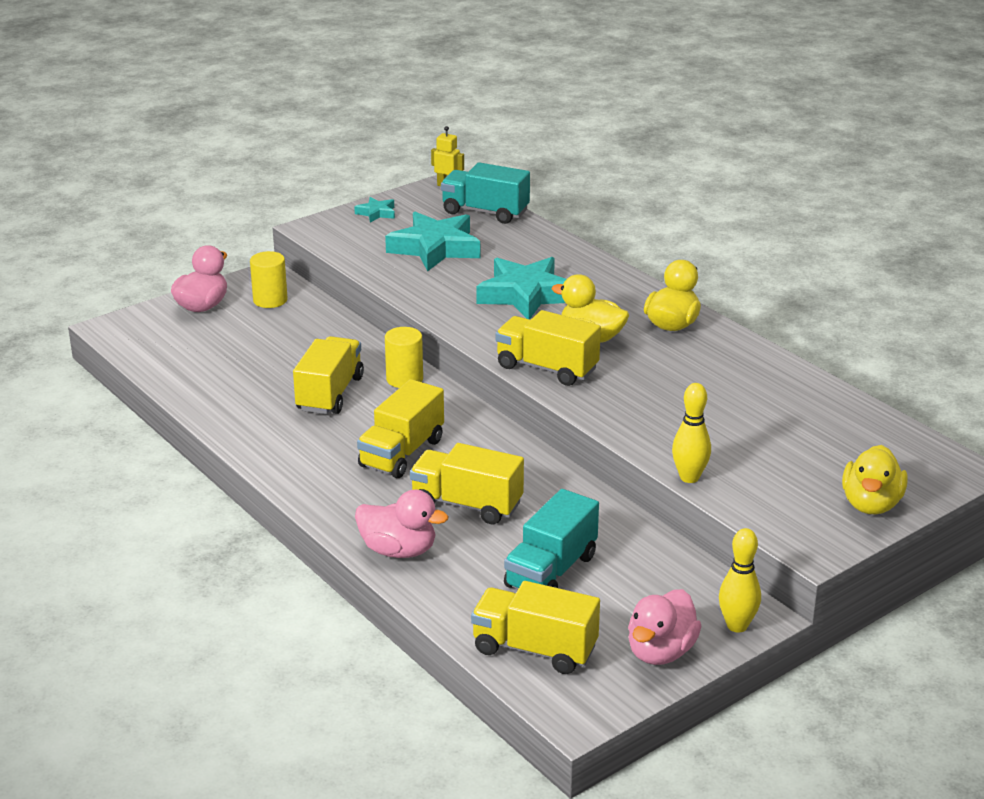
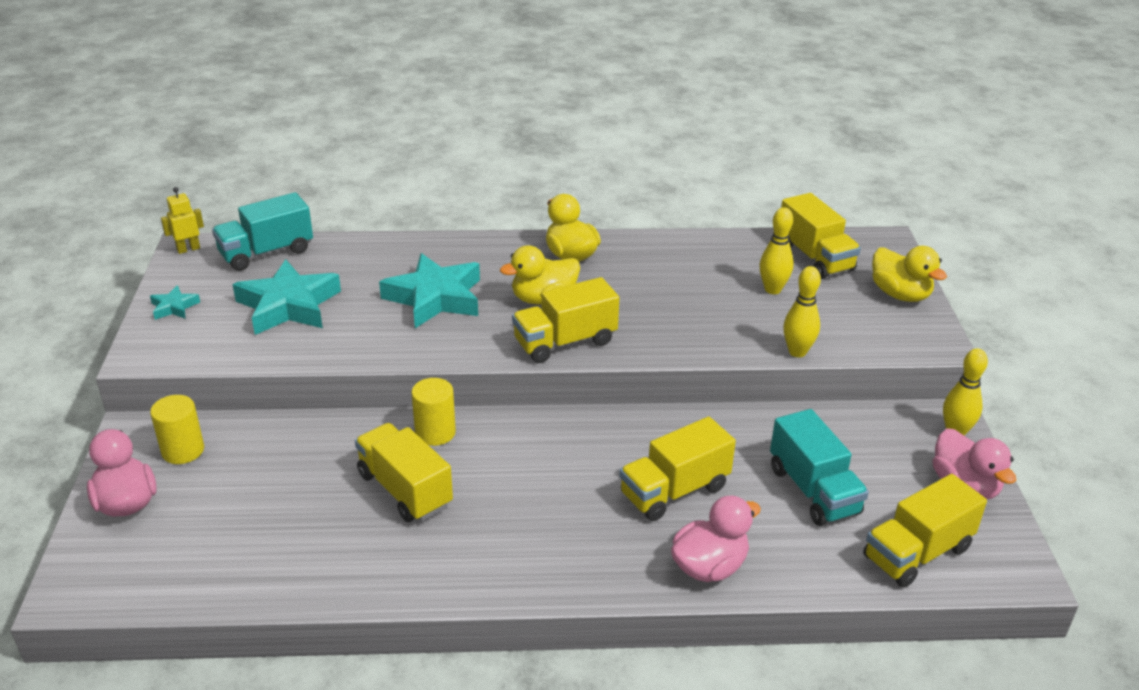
camera: 55 degrees left, 5 degrees up
(402, 453) = (555, 491): yellow truck -> yellow truck (814, 257)
(771, 435) = (772, 289): none -> yellow bowling pin

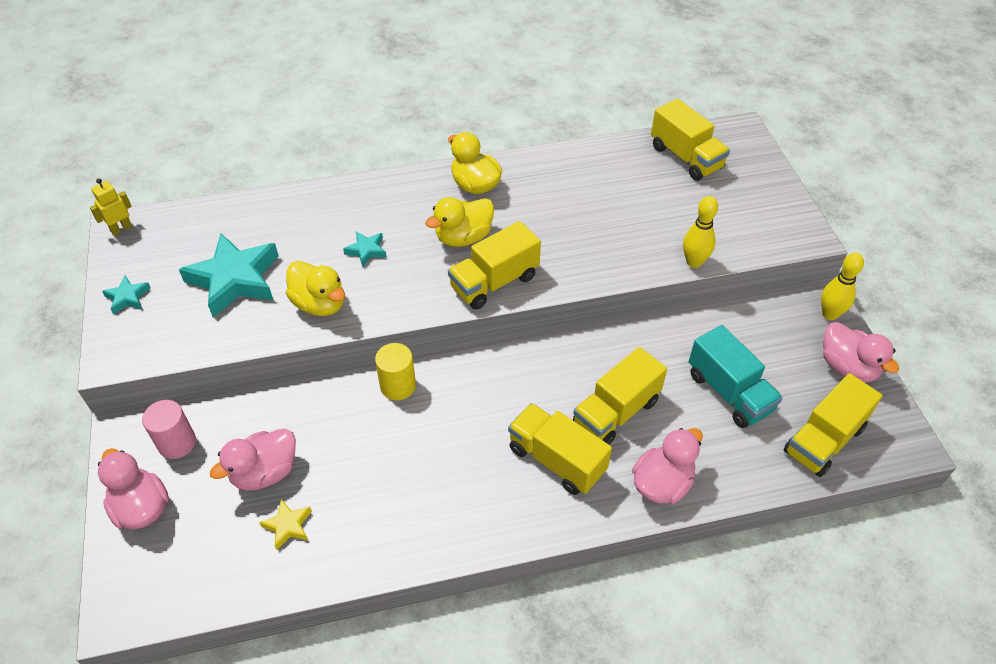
camera: 10 degrees left, 15 degrees up
(183, 450) = (177, 443): yellow cylinder -> pink cylinder
(266, 252) = (196, 222): turquoise truck -> none
(266, 490) = (265, 472): none -> pink duck
(274, 542) = (288, 526): none -> yellow star
(405, 490) = (387, 450): yellow truck -> yellow truck (556, 460)
(435, 298) = (366, 250): turquoise star -> turquoise star, size x0.46
(772, 289) = (658, 197): yellow bowling pin -> none
(900, 294) = (765, 187): yellow duck -> yellow duck (320, 304)

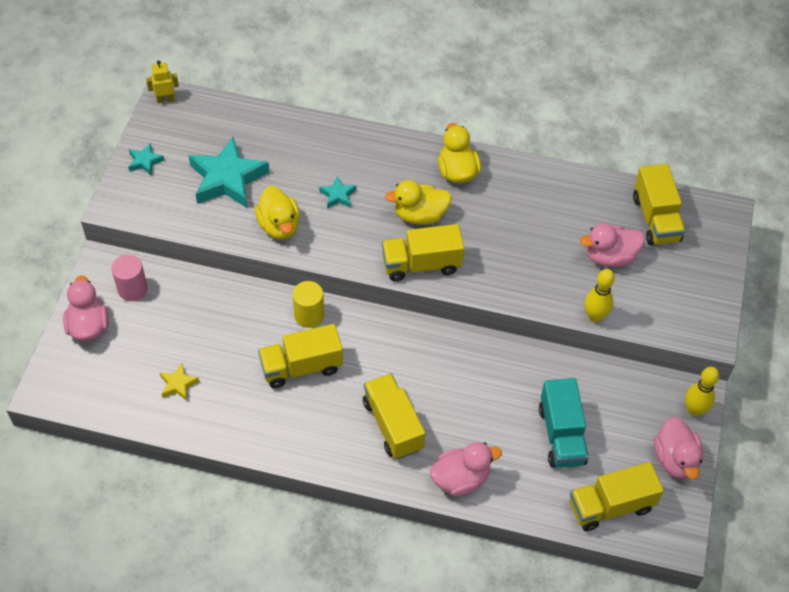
camera: 25 degrees right, 5 degrees up
(265, 472) = (181, 338): pink duck -> pink duck (610, 257)
(616, 412) = (461, 410): yellow truck -> yellow truck (301, 367)

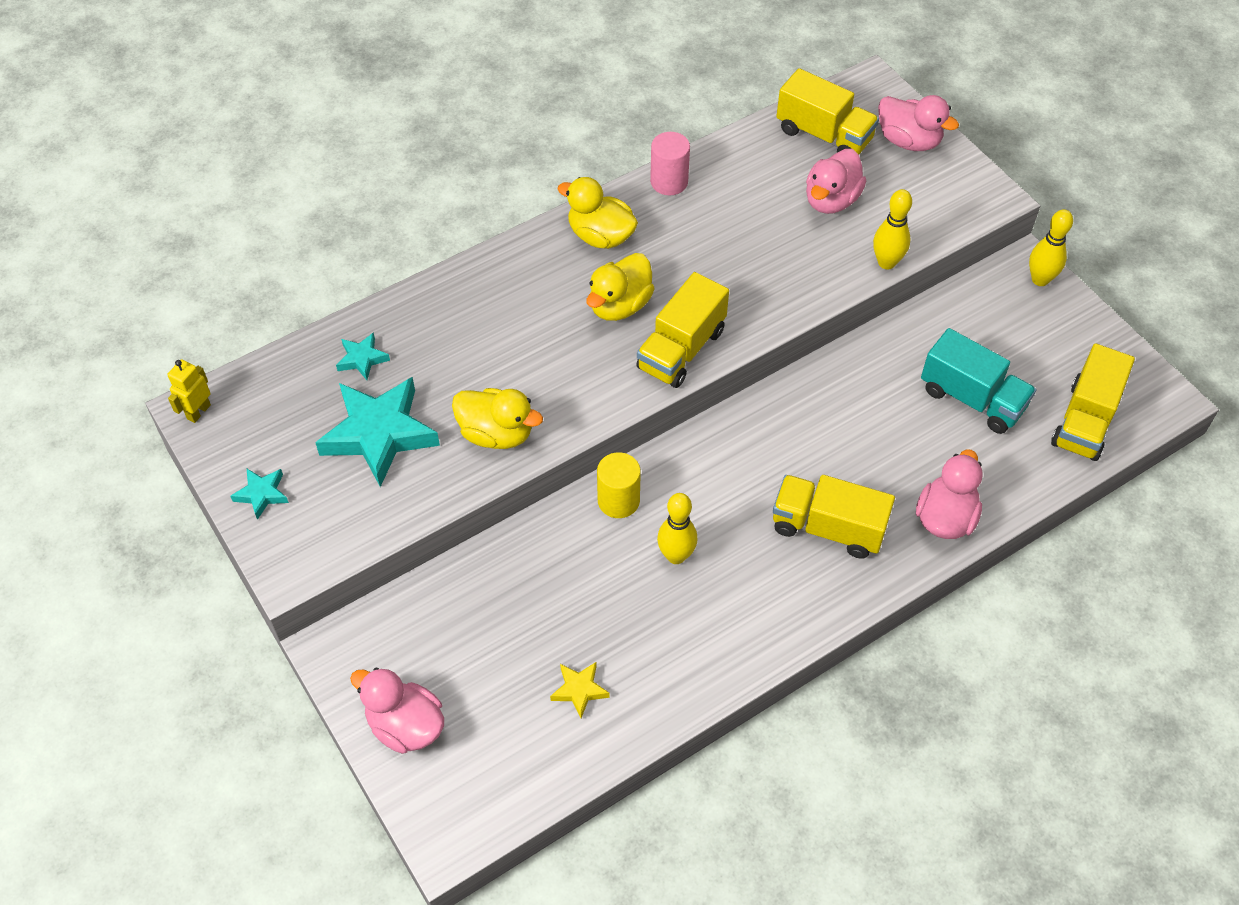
camera: 45 degrees left, 0 degrees up
(132, 289) = (403, 643): pink cylinder -> pink cylinder (669, 182)
(301, 367) = (676, 555): yellow truck -> yellow bowling pin
(338, 195) = (516, 353): turquoise star -> turquoise star (362, 359)
(675, 459) = (1079, 334): pink duck -> pink duck (908, 141)

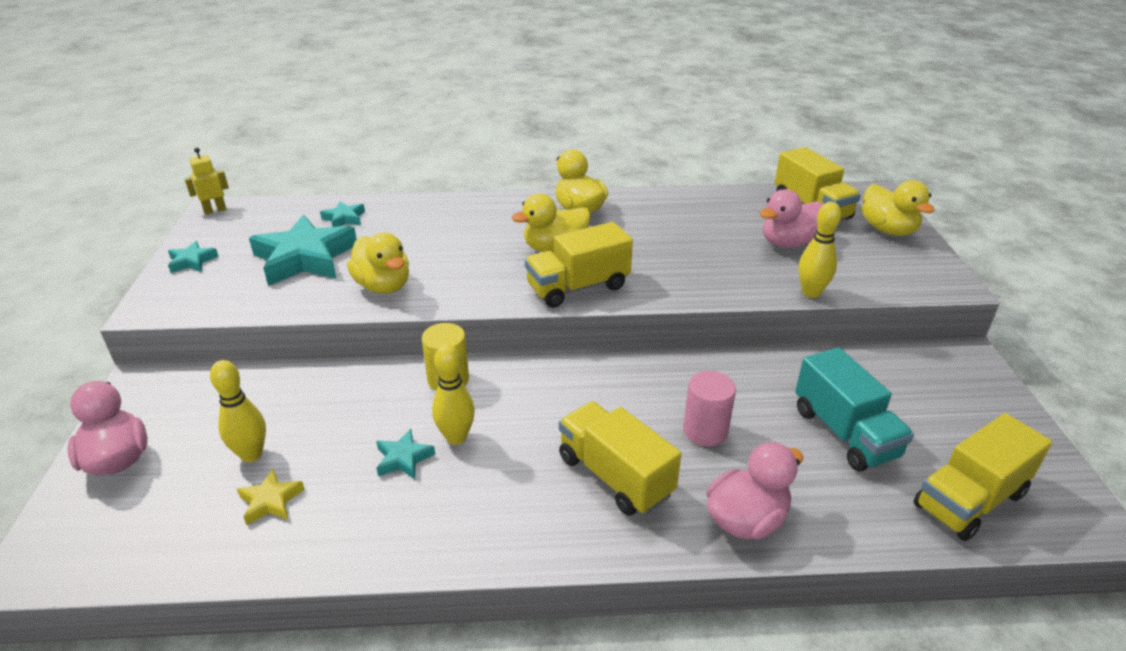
camera: 30 degrees right, 20 degrees down
(651, 598) = (403, 459): none -> turquoise star
(669, 182) = (660, 198): pink cylinder -> pink cylinder (705, 431)
(908, 141) = (887, 230): pink duck -> yellow duck
(1040, 279) = (977, 370): yellow bowling pin -> yellow bowling pin (251, 454)

